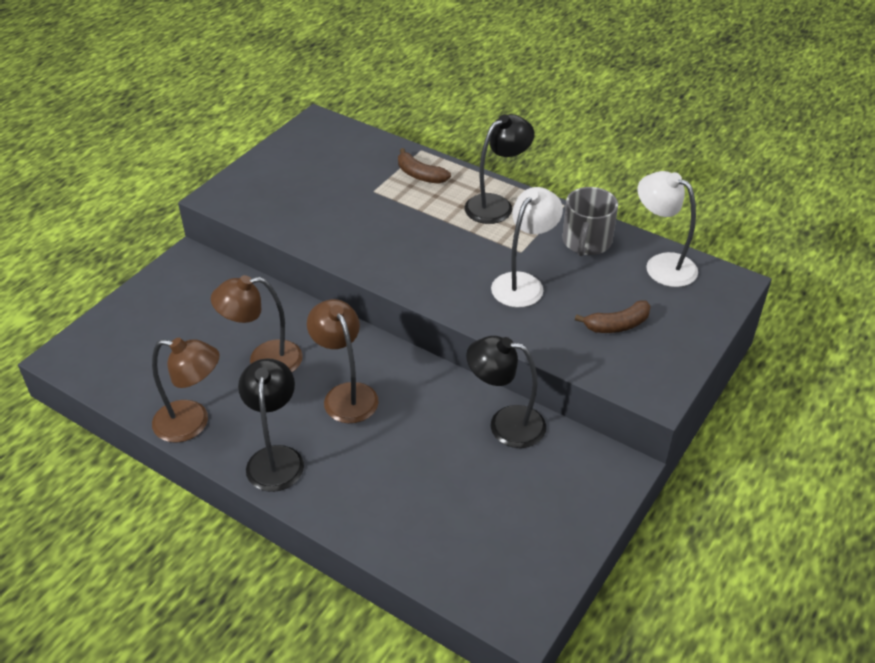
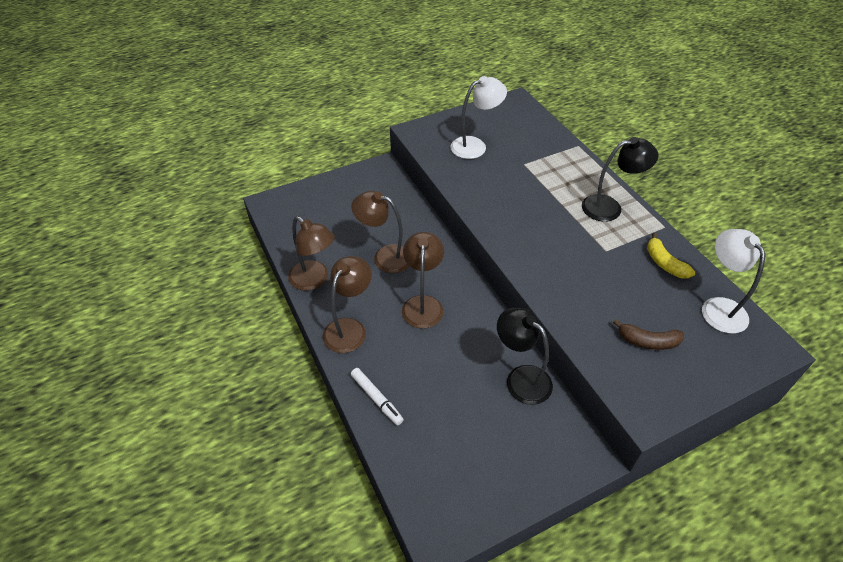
camera: 30 degrees right, 5 degrees up
(276, 458) = (349, 328): black lamp -> brown lamp
(361, 518) = (376, 398): none -> white marker
(420, 175) = (565, 164): brown banana -> none
(523, 283) = (592, 276): white lamp -> white lamp (475, 146)
(586, 242) = (664, 263): grey mug -> yellow banana

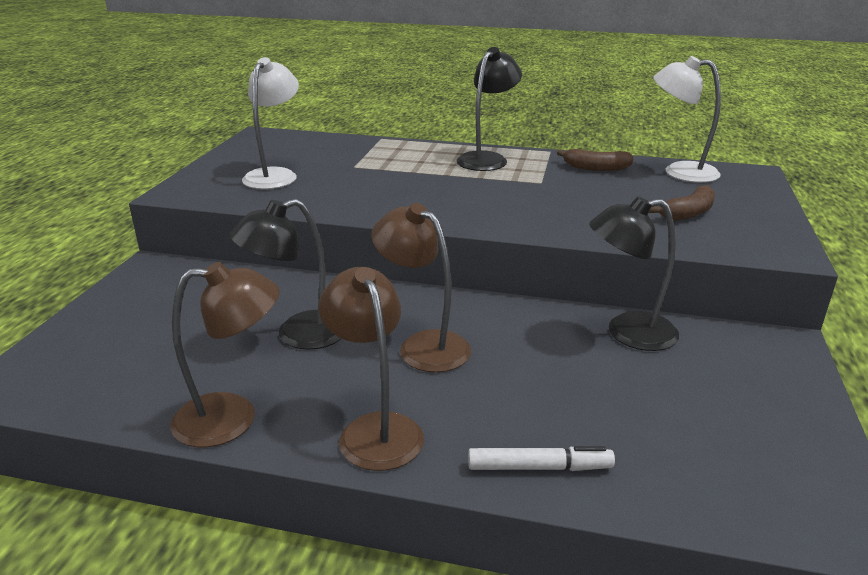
camera: 50 degrees left, 20 degrees down
(385, 256) = (298, 335): brown lamp -> black lamp
(664, 263) = (596, 168): yellow banana -> brown banana

